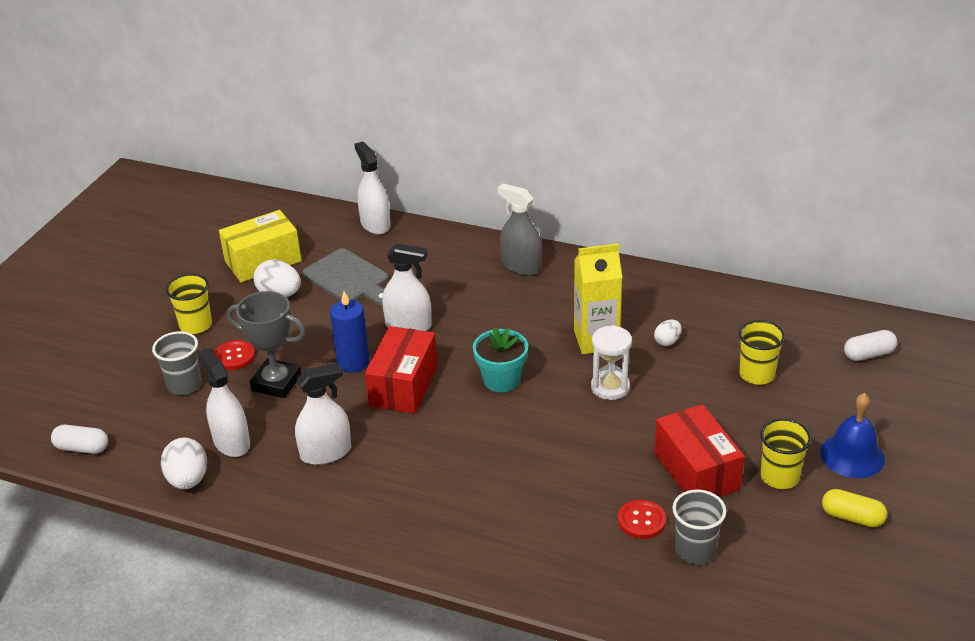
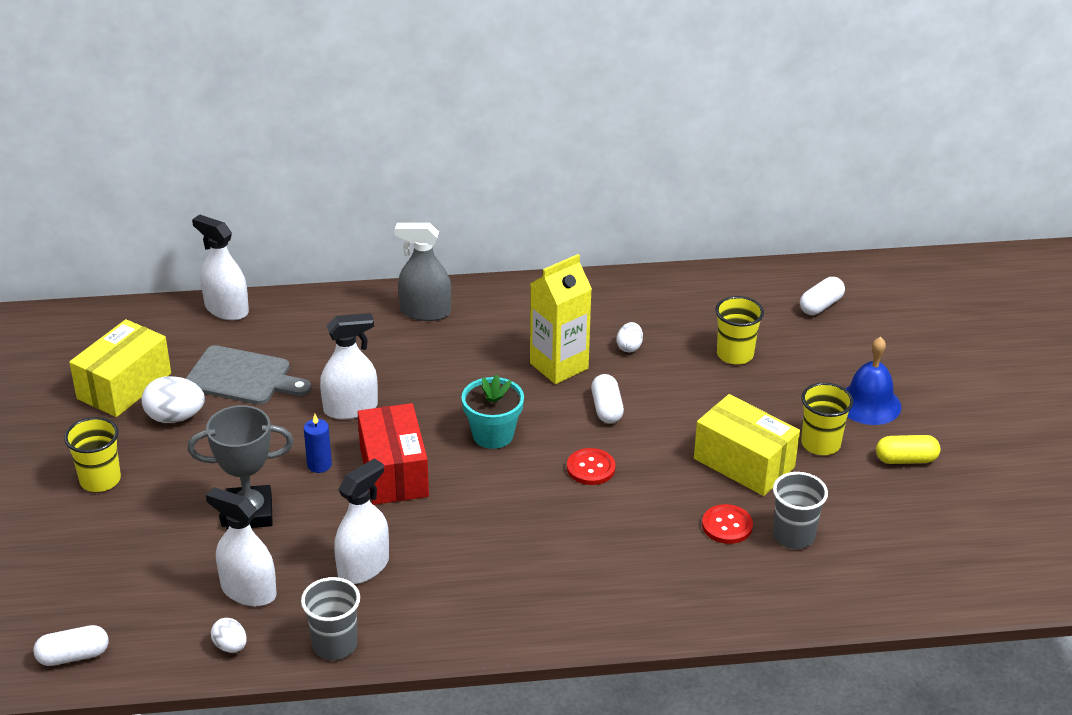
camera: 30 degrees left, 0 degrees up
(184, 385) = (141, 549): grey cup -> grey cup (334, 645)
(188, 480) = (230, 646): white egg -> white egg, size x0.59
(234, 356) = (176, 500): red button -> red button (590, 468)
(353, 362) = (319, 465): blue candle -> blue candle, size x0.64
(610, 387) = (606, 409): white hourglass -> white capsule
(696, 471) = (744, 463): red box -> yellow box

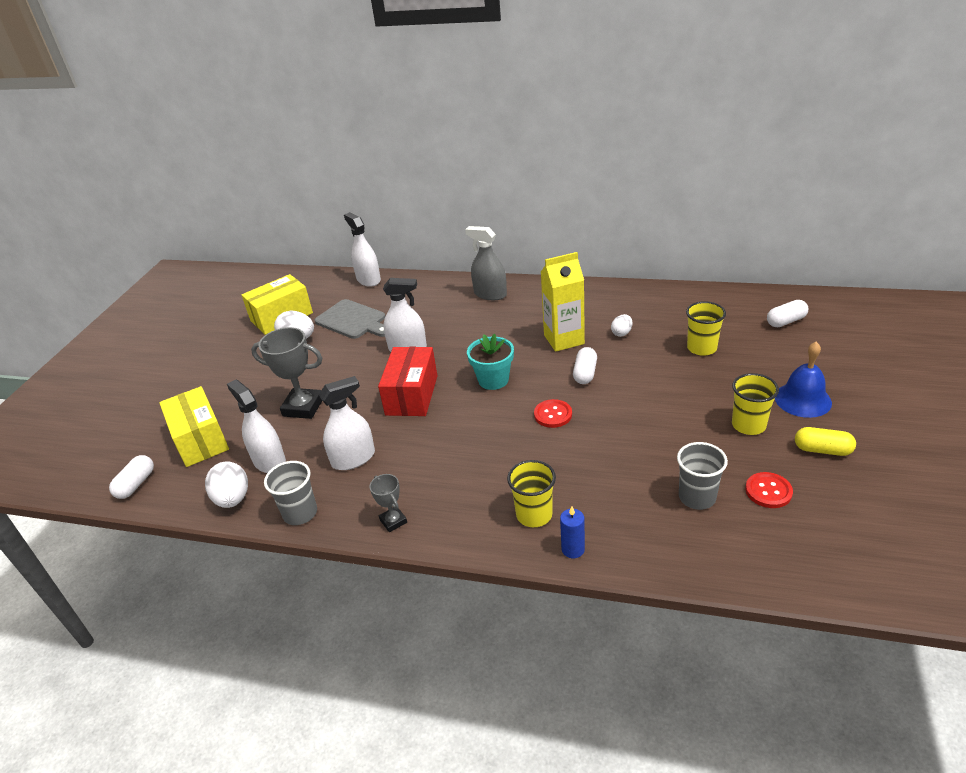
camera: 25 degrees right, 0 degrees up
(73, 656) = (136, 484): white capsule -> white capsule turned 75 degrees counterclockwise
(100, 480) = (230, 371): yellow cup -> yellow cup (534, 515)
(230, 646) = (233, 499): white egg -> white egg, size x1.70
(319, 465) = (366, 382): blue candle -> blue candle (573, 549)
(460, 630) = (393, 521): none -> grey trophy
(727, 525) = (642, 478): red button -> red button (768, 491)
(744, 463) = (677, 430): yellow box -> yellow box (200, 440)

